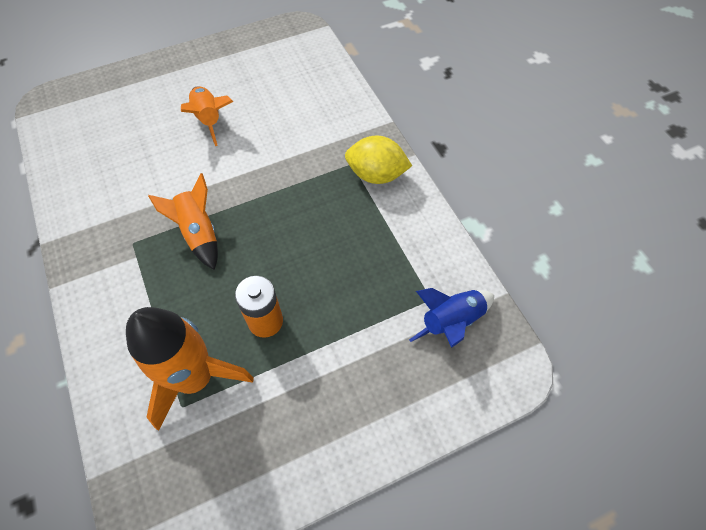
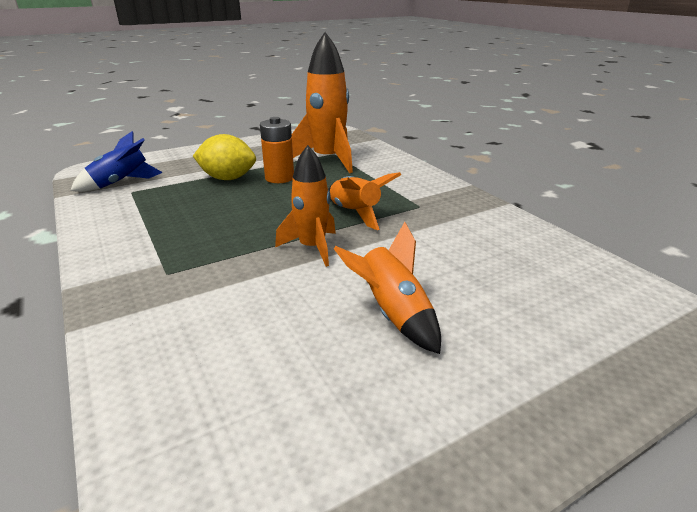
camera: 175 degrees right, 30 degrees down
(246, 184) = (312, 248): none -> orange rocket
(376, 175) = (136, 264): yellow lemon -> yellow lemon (228, 178)

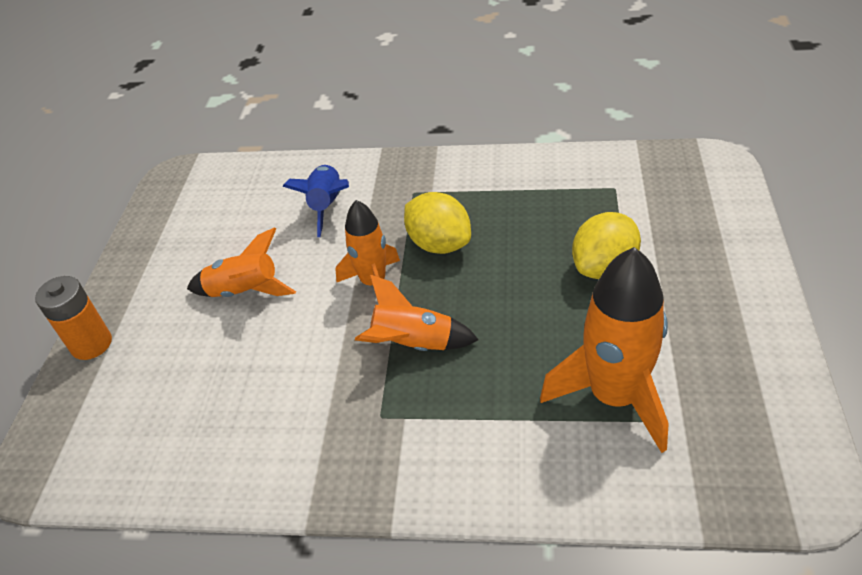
camera: 130 degrees right, 15 degrees up
(121, 183) = (648, 182): blue rocket -> blue rocket (327, 206)
(241, 235) = (439, 244): none -> yellow lemon
(279, 178) = (572, 316): orange battery -> orange battery (91, 344)

